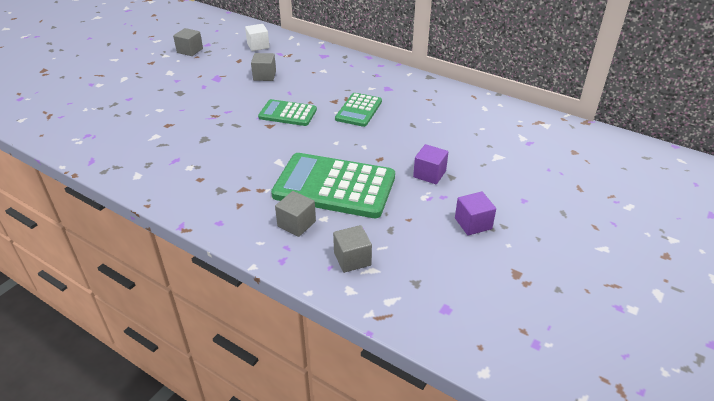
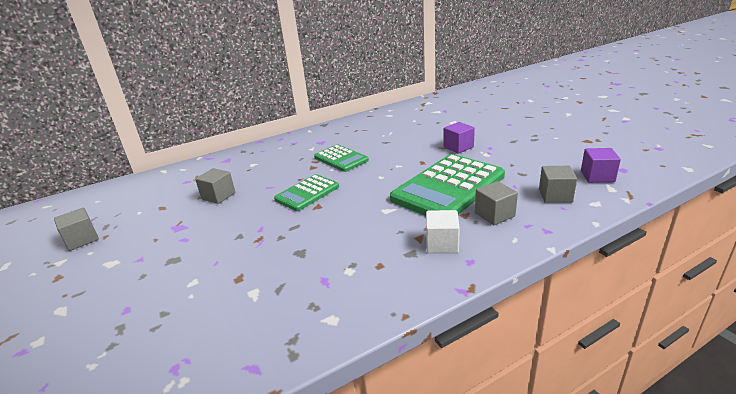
camera: 60 degrees left, 10 degrees down
(258, 46) = (150, 191): white cube -> white cube (442, 244)
(473, 223) = (528, 143): purple cube -> purple cube (597, 176)

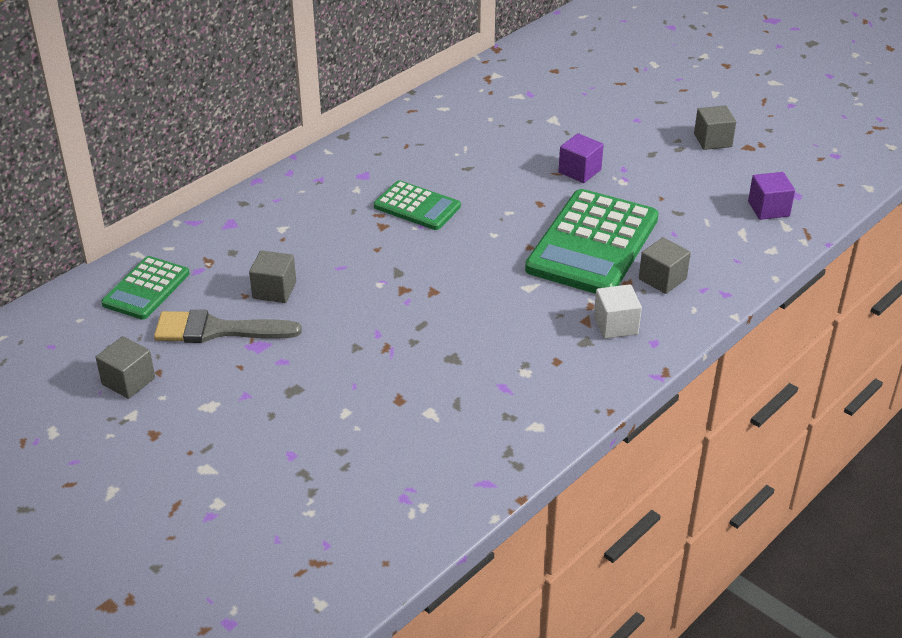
camera: 20 degrees left, 10 degrees up
(164, 215) = (217, 330): none -> grey brush
(307, 193) = (405, 272): green calculator -> green calculator (146, 289)
(555, 195) = (725, 243): grey cube -> grey cube (712, 140)

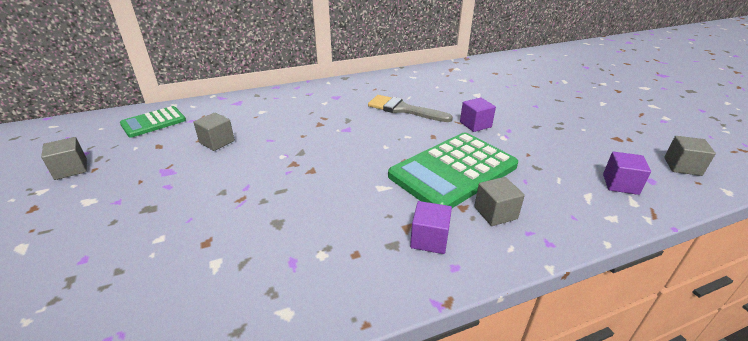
camera: 25 degrees right, 5 degrees down
(217, 330) = (157, 155): grey brush -> grey brush (404, 109)
(417, 207) = (350, 119): green calculator -> none
(615, 325) = (429, 239): white cube -> purple cube
(712, 140) = (589, 128): grey cube -> grey cube (682, 166)

